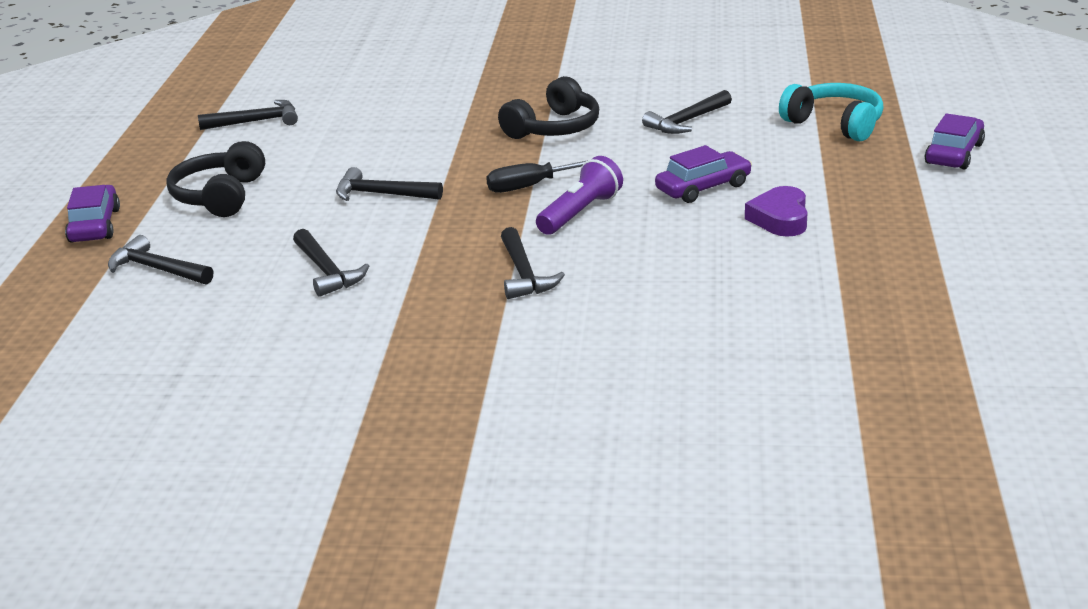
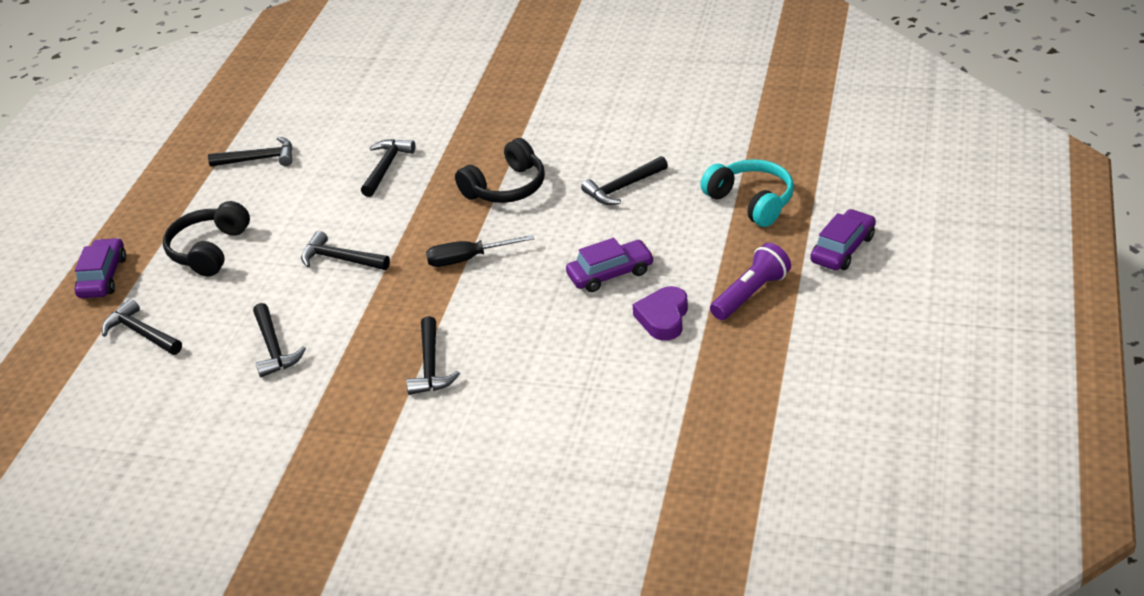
camera: 10 degrees right, 10 degrees up
(408, 120) = (386, 167): none -> black hammer
(580, 213) = (497, 296): purple flashlight -> purple flashlight (751, 294)

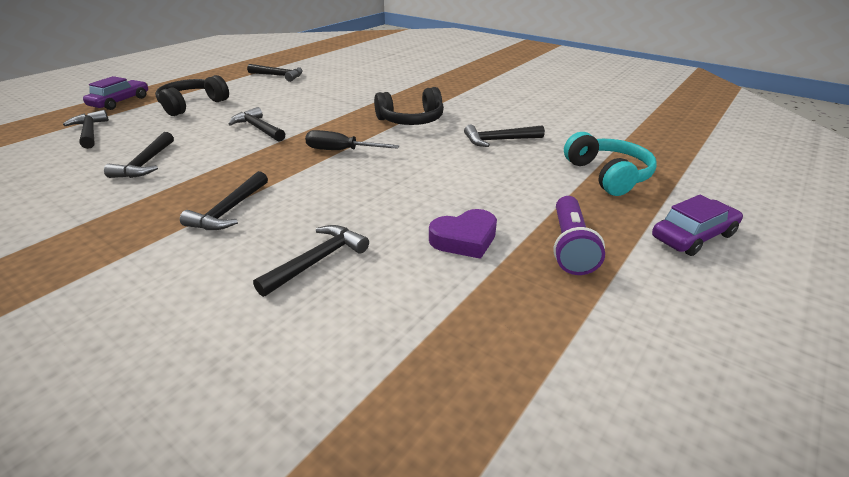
camera: 20 degrees right, 5 degrees down
(386, 167) = (345, 94): black hammer -> black hammer (317, 260)
(610, 274) = (443, 190): purple car -> none
(663, 318) = (464, 239): purple heart -> purple heart turned 150 degrees counterclockwise
(751, 294) = (570, 246): purple flashlight -> purple flashlight turned 120 degrees clockwise

